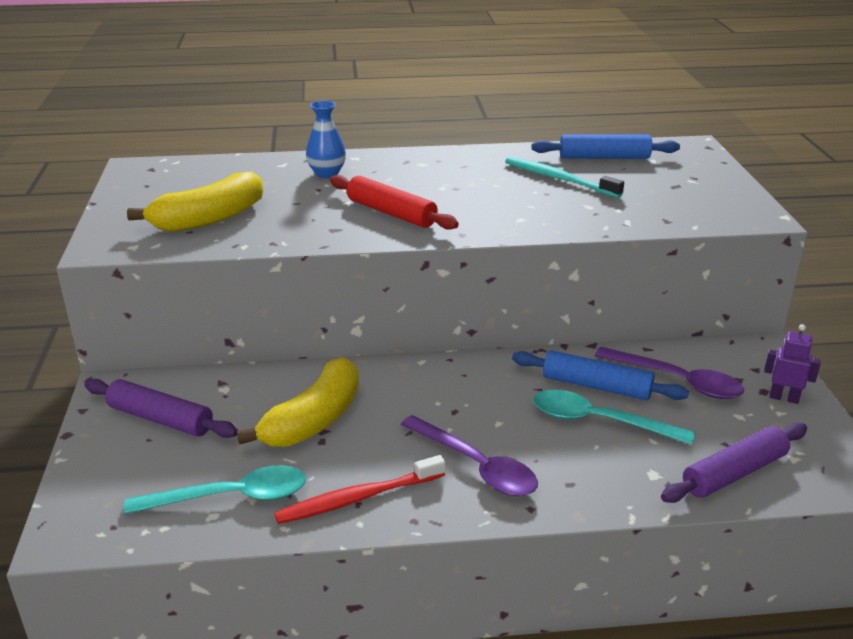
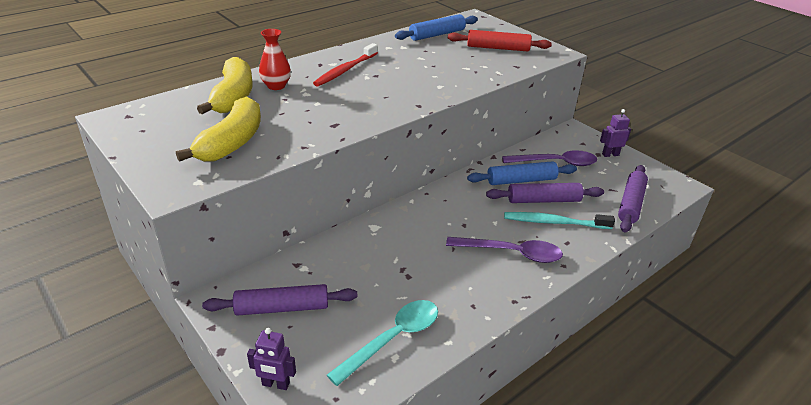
camera: 35 degrees left, 5 degrees up
(77, 486) = (275, 384): none -> purple robot
(313, 420) = (388, 264): yellow banana -> yellow banana (233, 97)
(327, 173) = (276, 86): blue vase -> red vase
(358, 498) = (469, 302): red toothbrush -> red toothbrush (345, 70)
(391, 213) = (357, 103): red rolling pin -> red rolling pin (498, 48)
(559, 179) = (429, 54): turquoise toothbrush -> turquoise toothbrush (554, 222)
(599, 421) = (543, 200): turquoise spoon -> purple rolling pin

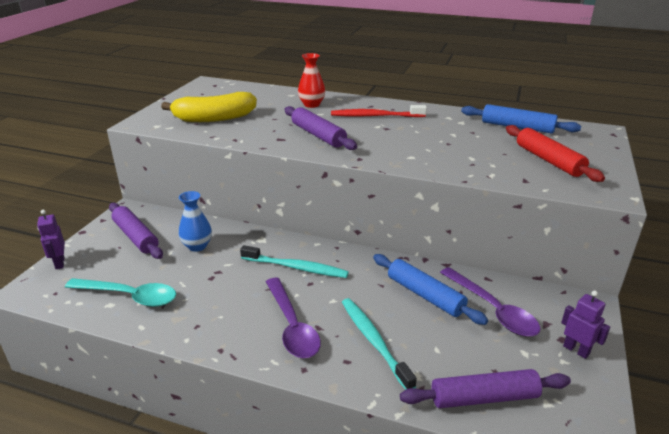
camera: 60 degrees right, 5 degrees down
(233, 97) = (276, 99): yellow banana -> none
(346, 269) = (197, 246): none -> blue vase
(436, 223) = (296, 267): none -> turquoise toothbrush
(543, 200) = (406, 321): purple rolling pin -> purple rolling pin (318, 135)

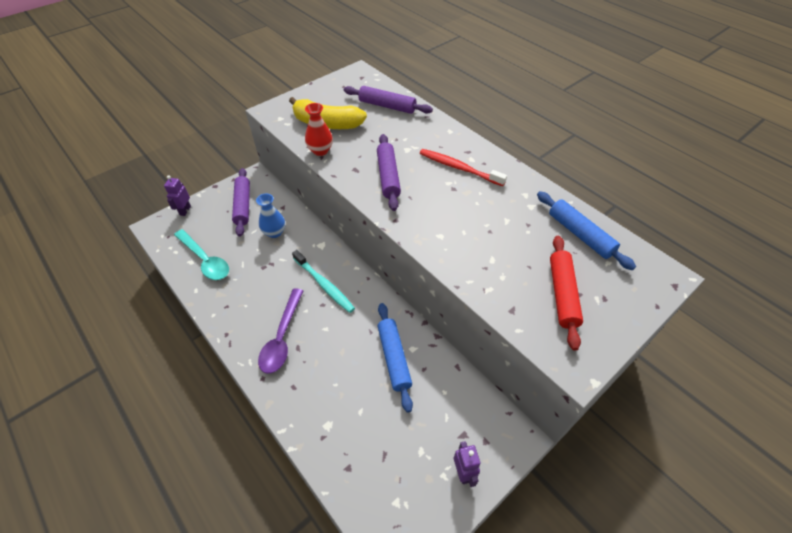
camera: 30 degrees right, 20 degrees up
(311, 104) = (418, 132): red vase -> red vase (320, 151)
(374, 341) = (324, 380): turquoise toothbrush -> none
(484, 397) = (356, 470): purple rolling pin -> purple rolling pin (387, 106)
(492, 309) = (433, 399): purple spoon -> none

